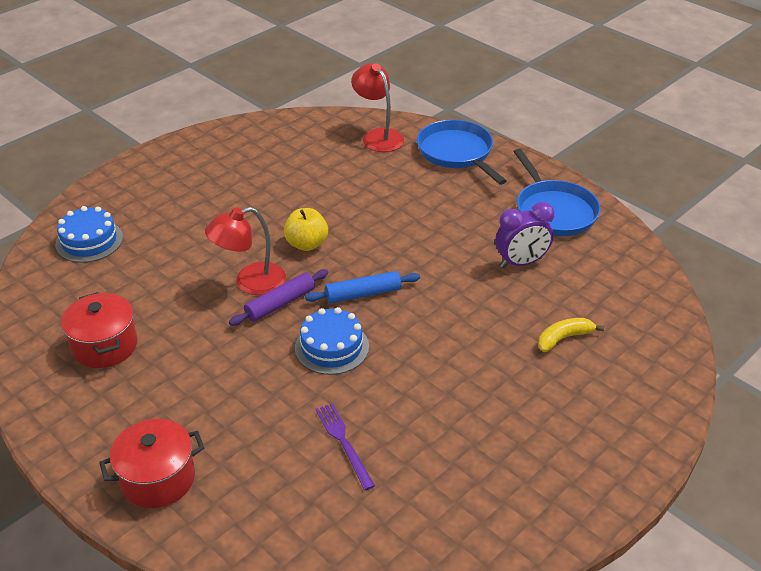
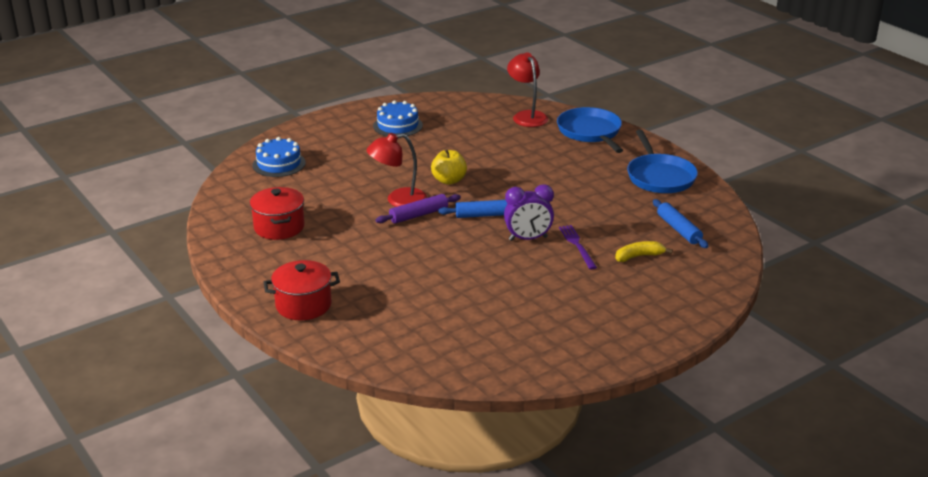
camera: 10 degrees right, 10 degrees down
(331, 347) = (452, 244): blue cake -> blue cake (397, 125)
(343, 443) = (446, 299): purple fork -> purple fork (577, 245)
(521, 263) = (620, 207): purple clock -> purple clock (528, 239)
(598, 289) = (679, 229): none -> blue rolling pin

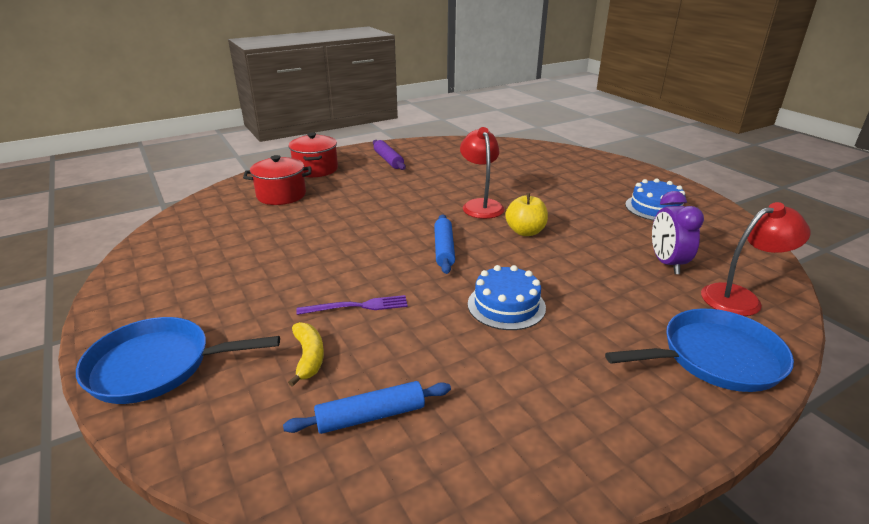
camera: 95 degrees right, 0 degrees up
(279, 164) = (548, 158): blue cake -> blue cake (506, 305)
(279, 227) = (436, 160): red pot -> red pot (281, 195)
(418, 215) = (449, 214): purple rolling pin -> purple rolling pin (388, 160)
(528, 239) = (384, 272): purple clock -> purple clock (667, 263)
(659, 177) = (561, 424): blue pan -> blue pan (156, 366)

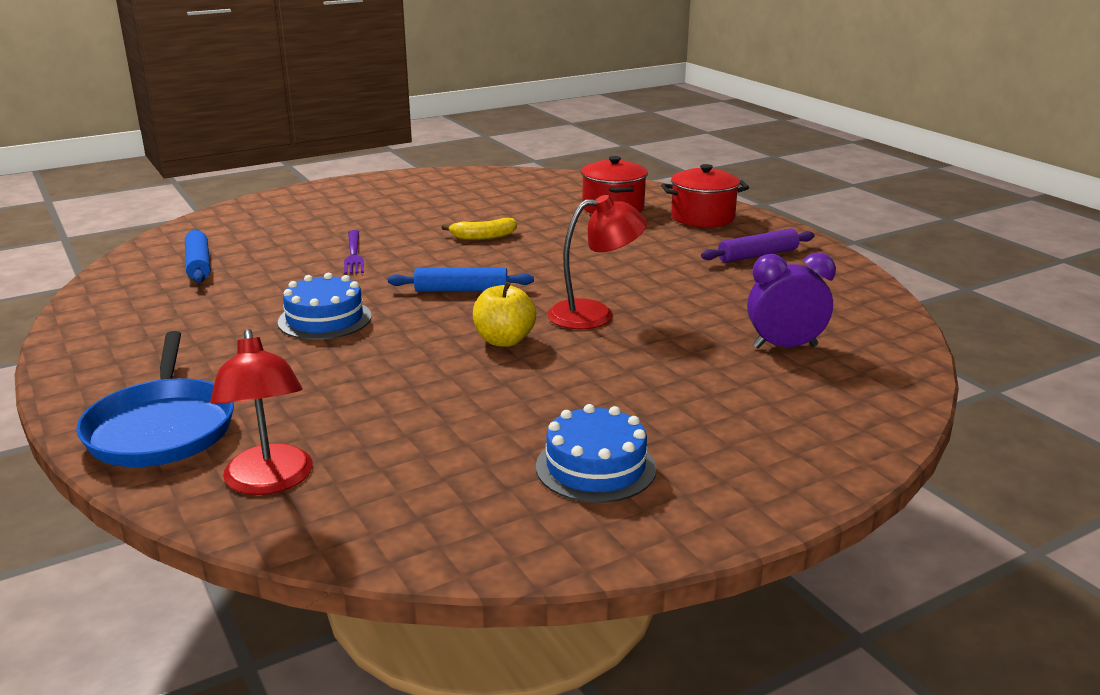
camera: 90 degrees right, 5 degrees down
(156, 366) = (302, 200): blue pan -> none
(309, 357) = (285, 242): yellow banana -> yellow banana (483, 237)
(667, 263) = (386, 438): purple clock -> purple clock (785, 347)

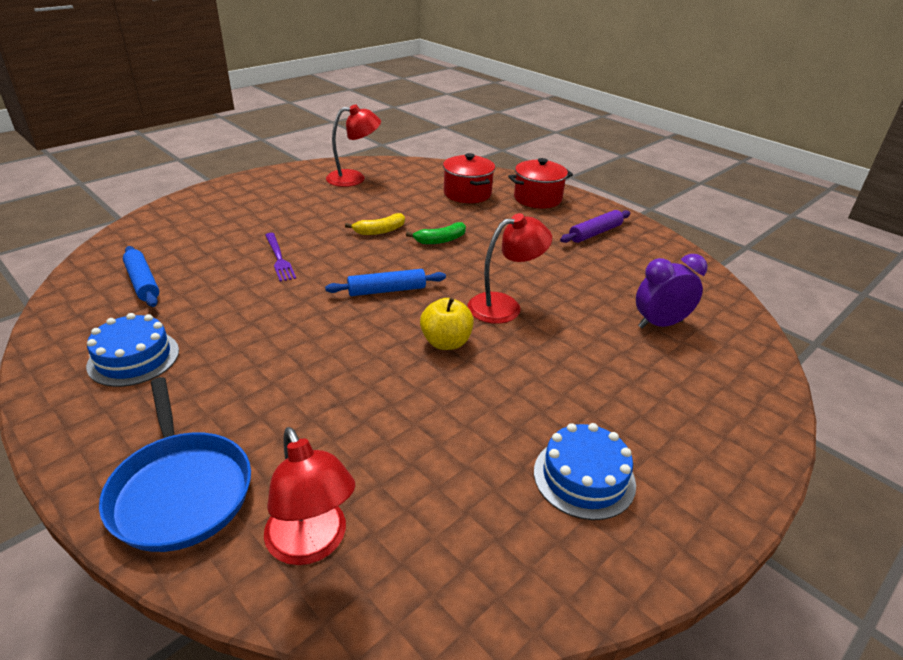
camera: 15 degrees left, 10 degrees up
(325, 319) = (283, 335): blue cake -> blue cake (133, 358)
(480, 186) = (354, 178): none -> red lamp
(552, 250) = (440, 240): none -> green banana

